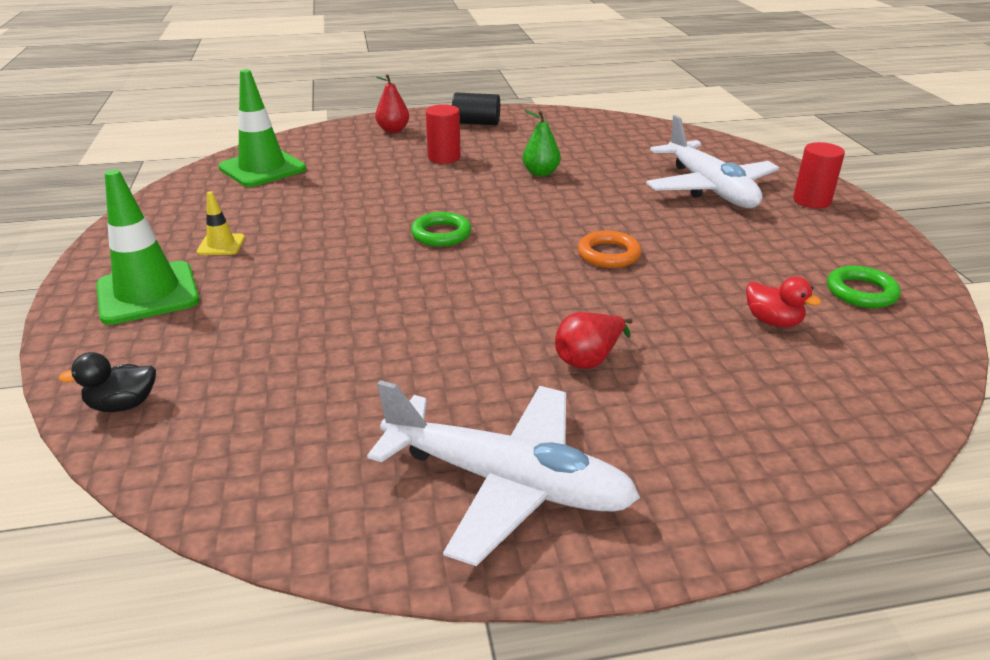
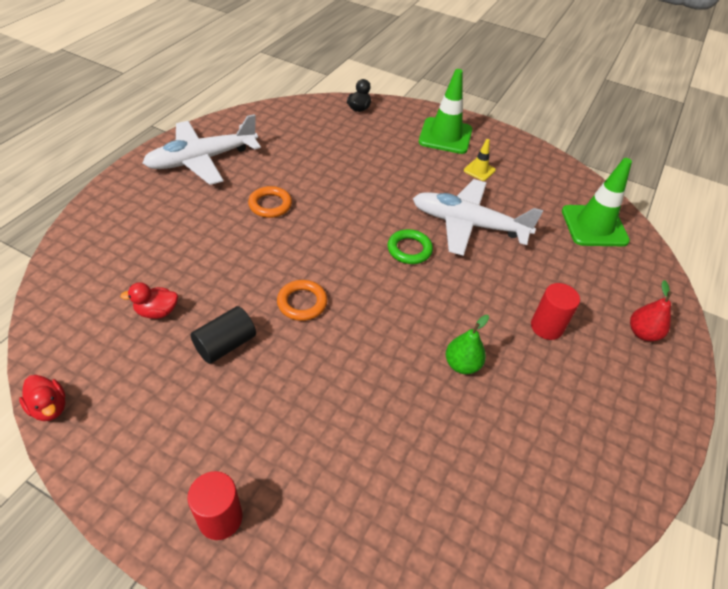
camera: 125 degrees right, 15 degrees up
(476, 123) = (629, 406): black cylinder -> black cylinder (225, 344)
(507, 349) = (270, 205): none -> orange ring
(589, 359) = (229, 223): red pear -> none
(709, 188) = (323, 459): white plane -> white plane (468, 224)
(861, 292) = (113, 385): green ring -> none
(939, 307) = (49, 407): none -> red duck

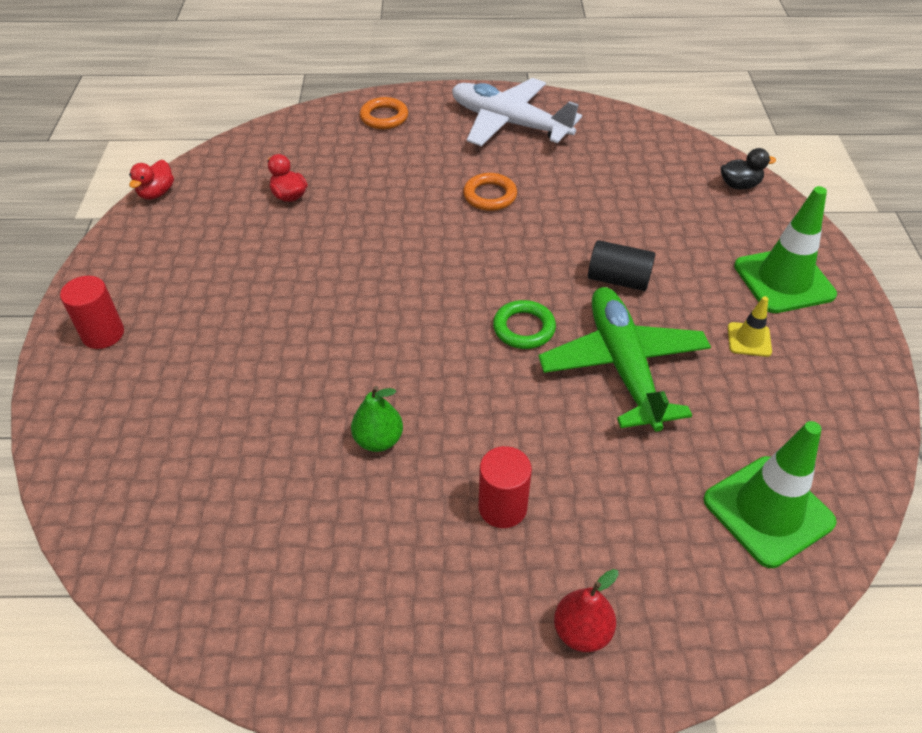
camera: 65 degrees right, 0 degrees up
(225, 344) = (281, 253): black cylinder -> black cylinder (618, 279)
(302, 303) = (371, 279): orange ring -> orange ring (384, 117)
(468, 224) = (623, 366): white plane -> green plane

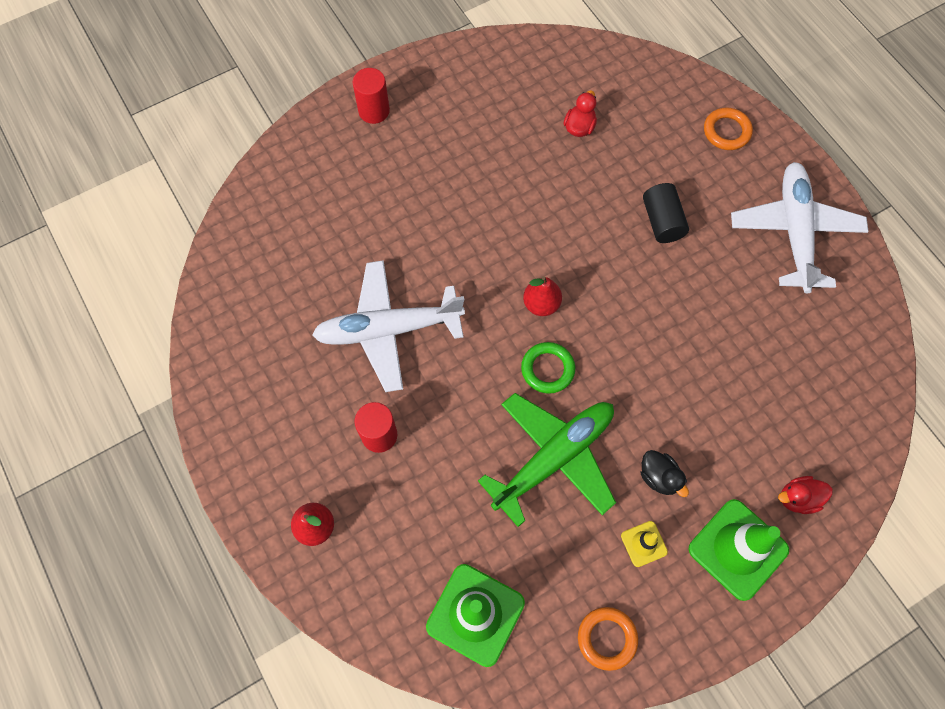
camera: 60 degrees right, 20 degrees up
(156, 193) = (520, 42): red duck -> red duck (798, 498)
(378, 440) = (388, 329): green pear -> white plane
(450, 302) = (541, 304): none -> red pear
(490, 196) = (683, 267): orange ring -> orange ring (607, 638)
(618, 279) = (648, 414): black cylinder -> black cylinder (662, 221)
(739, 185) = (850, 466): black duck -> black duck (659, 477)

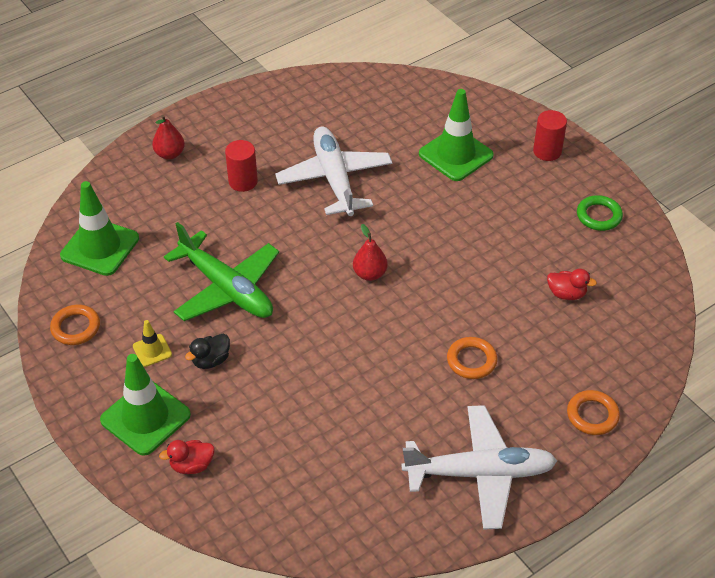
camera: 85 degrees right, 20 degrees down
(366, 199) = (456, 155): none -> green traffic cone
(547, 369) = (307, 281): green ring -> green ring (599, 216)
(662, 221) = (471, 360): black cylinder -> orange ring
(798, 498) = (192, 465): red duck -> red duck turned 90 degrees counterclockwise

